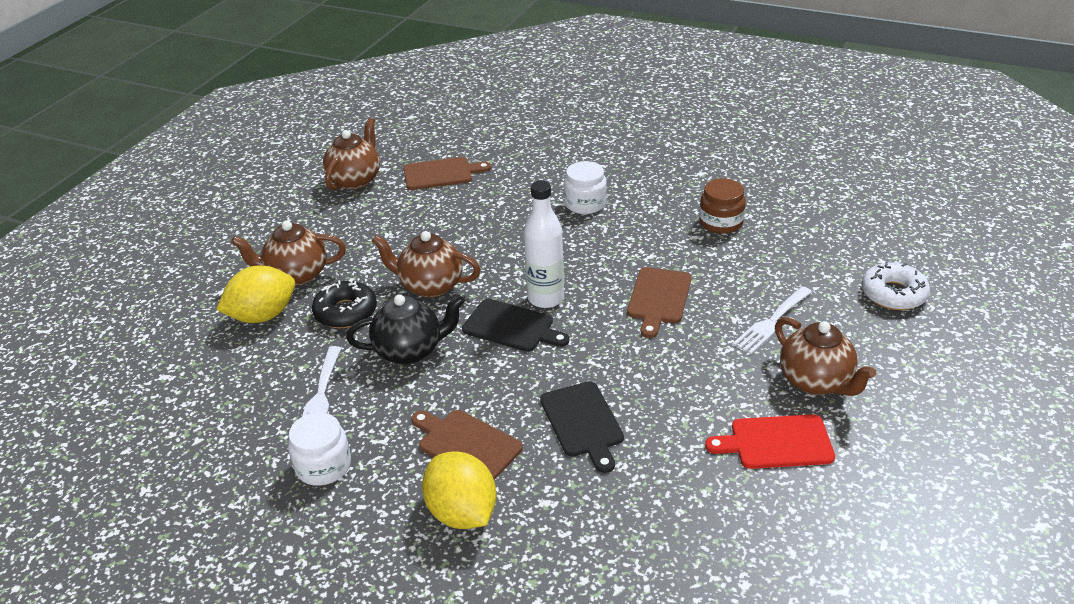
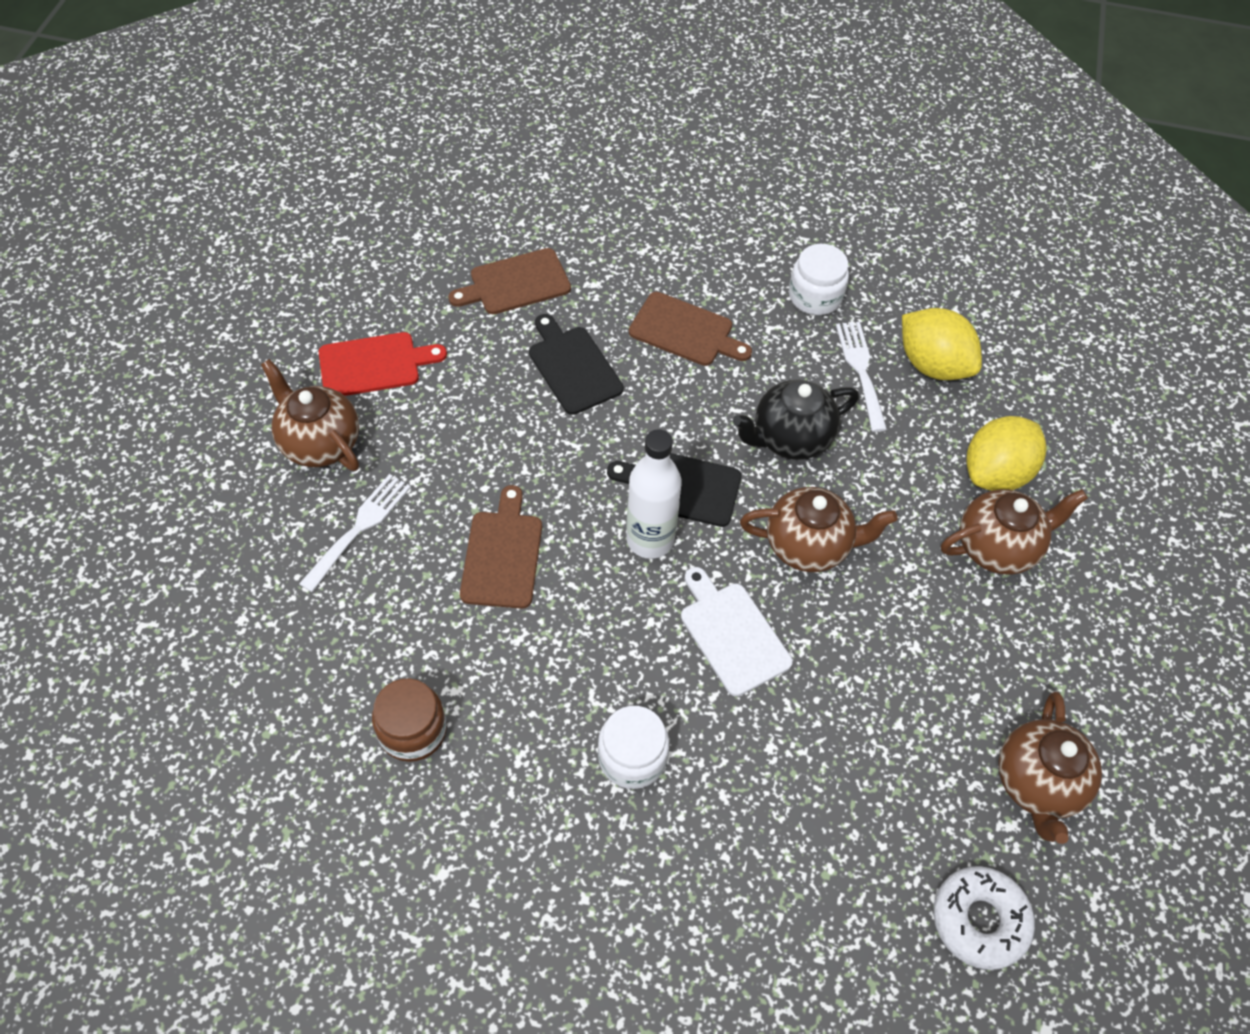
camera: 165 degrees right, 20 degrees up
(346, 312) = (896, 489): black donut -> none
(441, 173) = (899, 820): brown cutting board -> brown cutting board (515, 283)
(462, 513) = (667, 267): yellow lemon -> yellow lemon (932, 365)
(504, 248) = (732, 634): none -> white cutting board
(893, 294) = (189, 596): white donut -> white donut (979, 920)

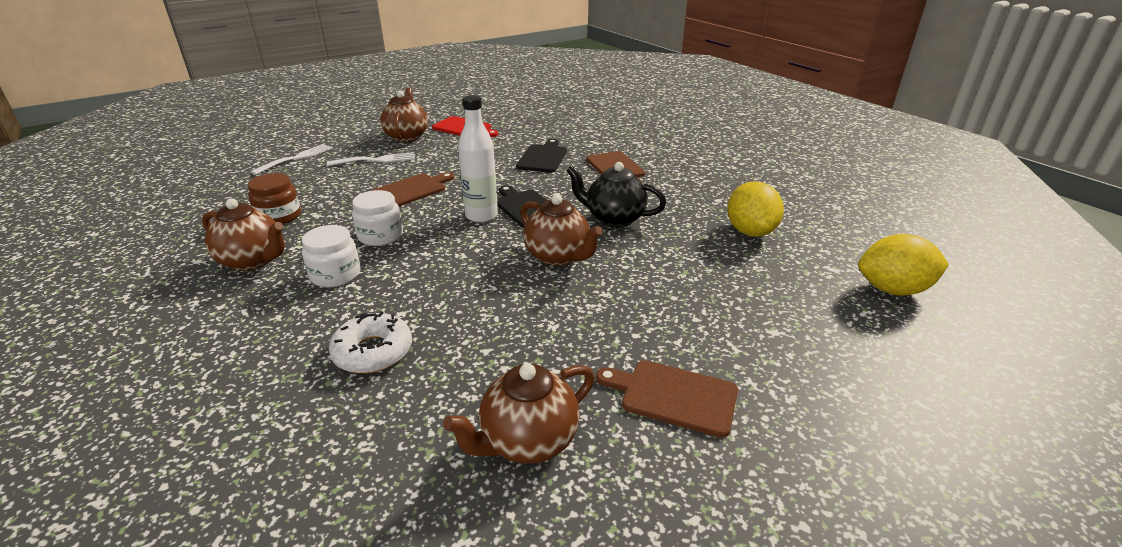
camera: 45 degrees right, 25 degrees down
(515, 283) = (560, 130): brown cutting board -> brown cutting board (673, 396)
(732, 634) = (461, 263): white cutting board -> none
(815, 296) = (709, 184): white jar -> white jar (380, 236)
(860, 370) = (697, 215): white fork -> white fork (296, 158)
(979, 920) = (366, 479): white donut -> white donut (373, 351)
(995, 473) = (730, 288): yellow lemon -> yellow lemon (893, 289)
(997, 547) = (681, 317): brown teapot -> brown teapot (253, 261)

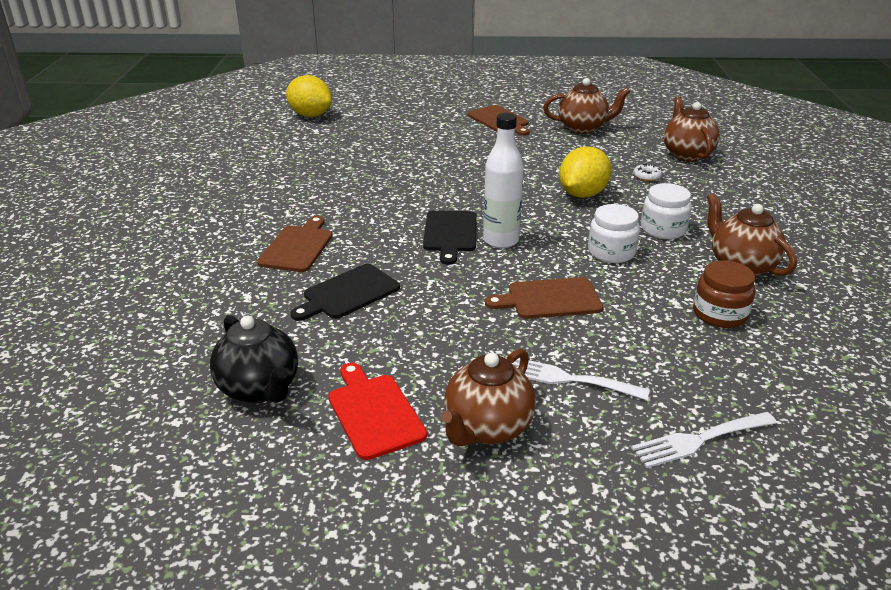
camera: 145 degrees left, 0 degrees up
(373, 351) = (646, 176): white donut -> white donut, size x0.52
(558, 256) = (475, 188): brown teapot -> brown teapot (687, 154)
(614, 219) = (391, 200): black teapot -> black teapot (260, 388)
(750, 231) = (313, 160): yellow lemon -> yellow lemon (582, 194)

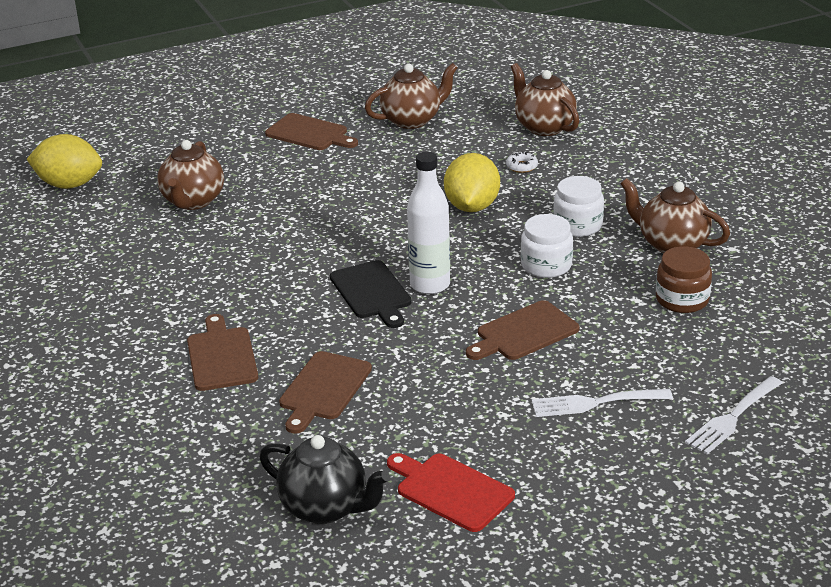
camera: 25 degrees left, 0 degrees up
(348, 293) = (323, 389): black cutting board -> brown cutting board
(487, 428) = (559, 468): brown teapot -> brown teapot (193, 201)

